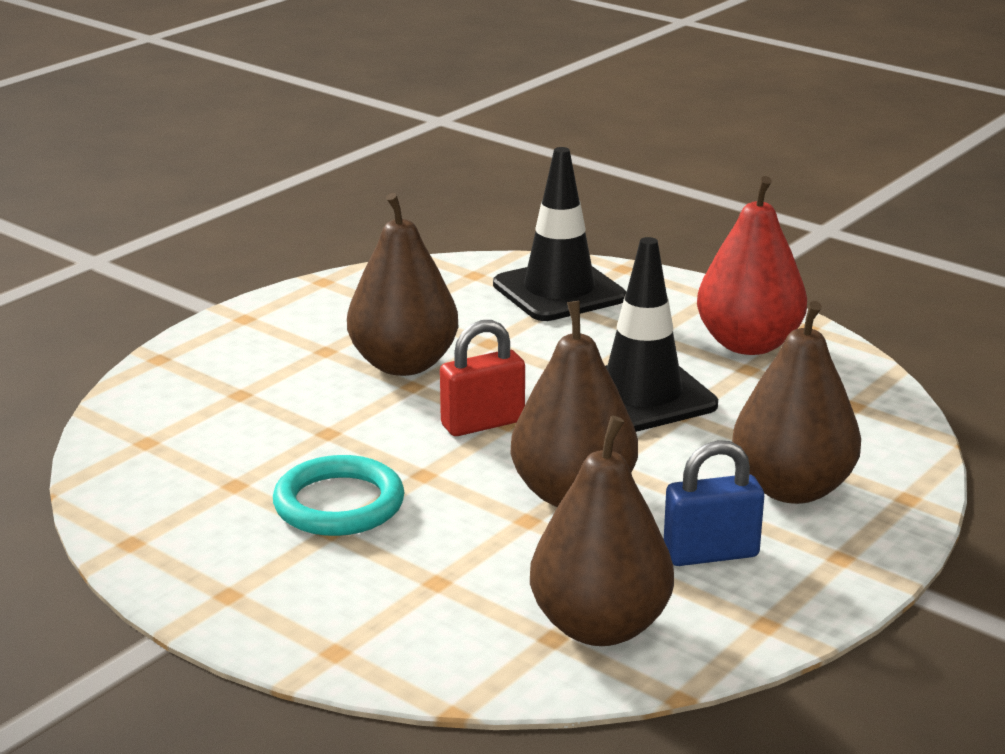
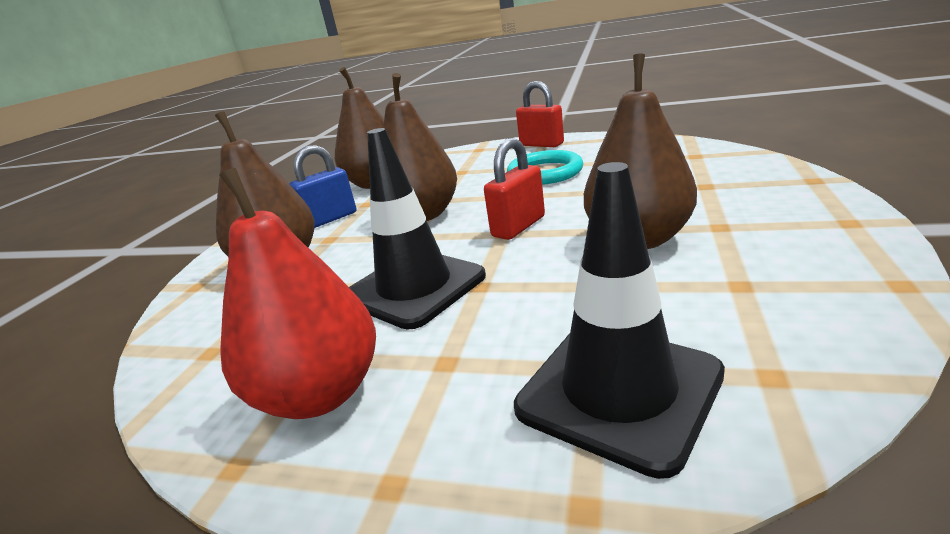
camera: 160 degrees right, 0 degrees up
(234, 592) = (541, 144): none -> red padlock

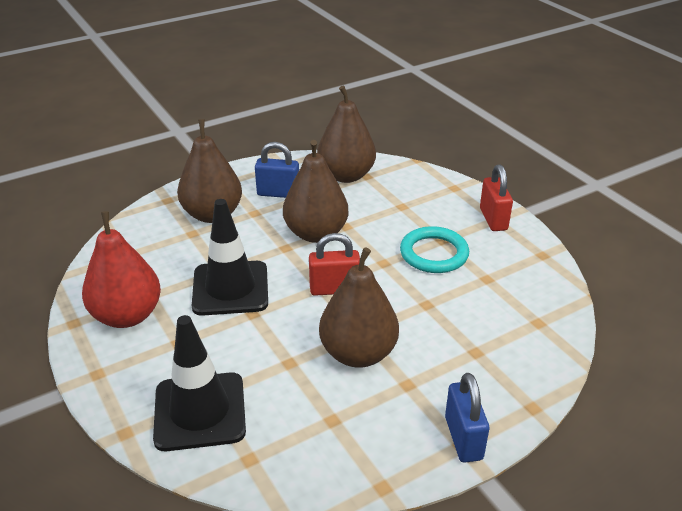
camera: 40 degrees right, 10 degrees up
(839, 218) = (463, 438): none -> blue padlock

